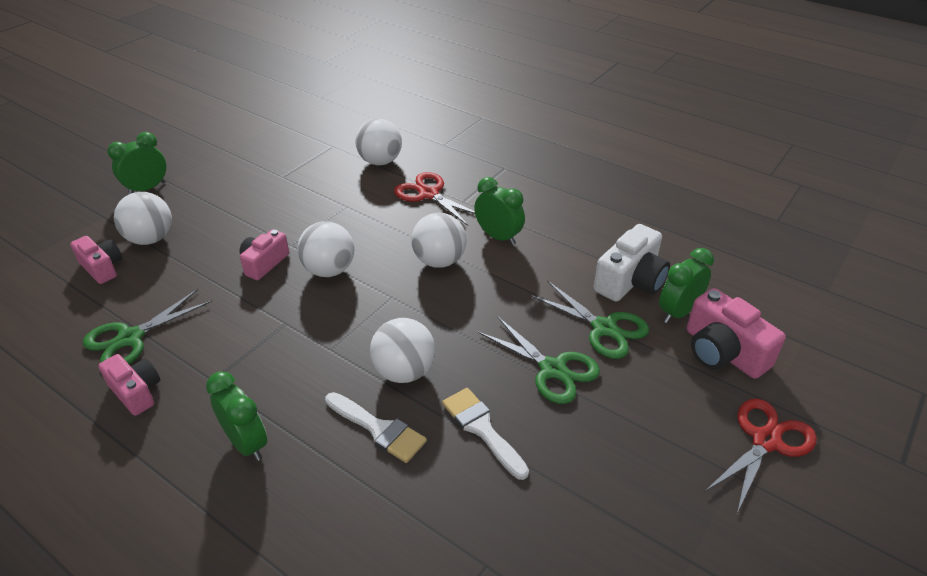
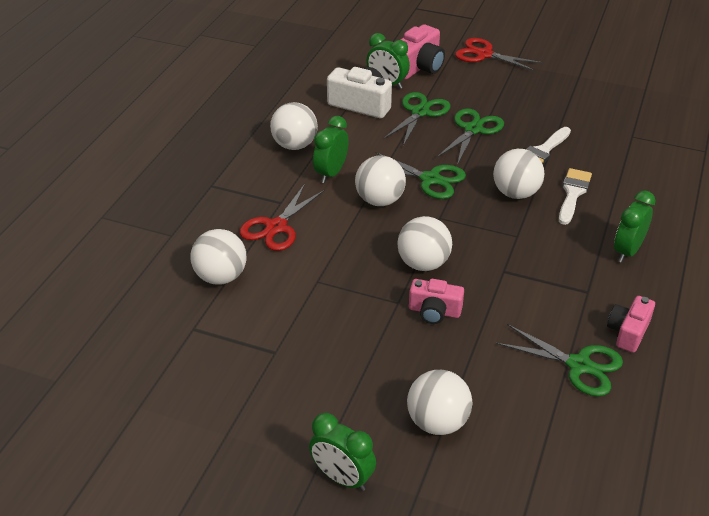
camera: 105 degrees left, 0 degrees up
(102, 268) = (503, 441): pink camera -> none
(461, 305) = (430, 179): none -> green scissors
(556, 221) = (294, 145): none -> white ball

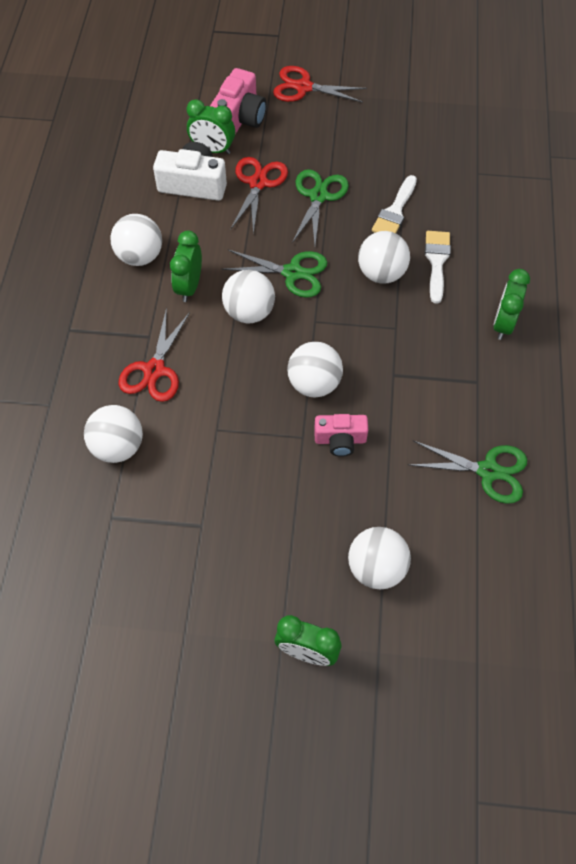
camera: 15 degrees left, 20 degrees up
(420, 112) = (258, 183): green scissors -> red scissors
(628, 332) = (524, 421): pink camera -> none

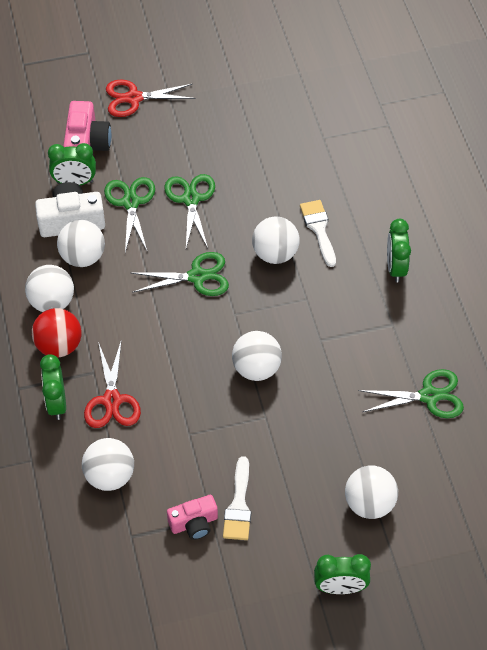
camera: 20 degrees left, 5 degrees down
(127, 300) = (59, 346): none -> red ball
(189, 286) = (110, 316): green clock -> green clock (57, 403)
(249, 312) = (173, 323): white ball -> white ball (83, 257)
(258, 183) = (131, 202): red scissors -> green scissors
(340, 440) = (298, 409): pink camera -> pink camera (194, 523)
(395, 211) = (264, 194): white brush -> white brush (239, 505)

